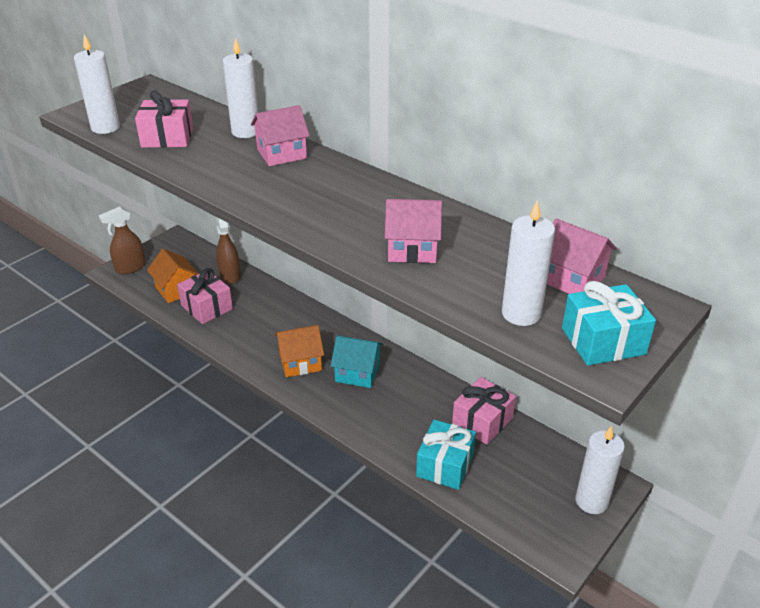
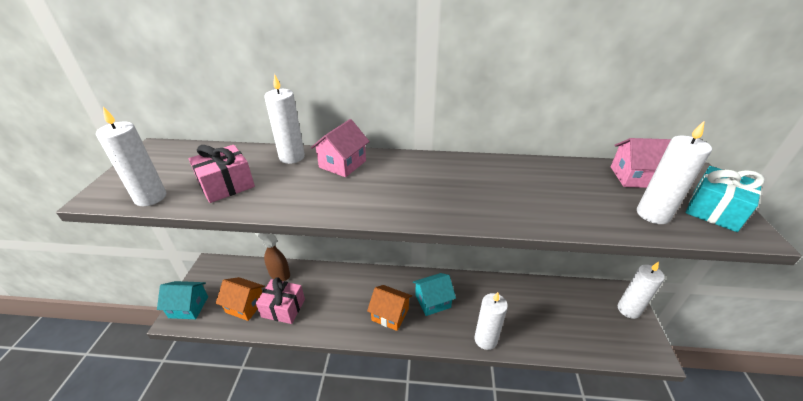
camera: 35 degrees left, 0 degrees up
(130, 268) = (188, 307): brown spray bottle -> turquoise house
(300, 362) = (390, 314): orange house -> orange house turned 75 degrees clockwise
(374, 433) = (485, 339): none -> white candle
(412, 249) = (528, 199): pink house -> none
(445, 465) = (543, 336): turquoise gift -> none
(482, 421) = (530, 293): pink gift -> none

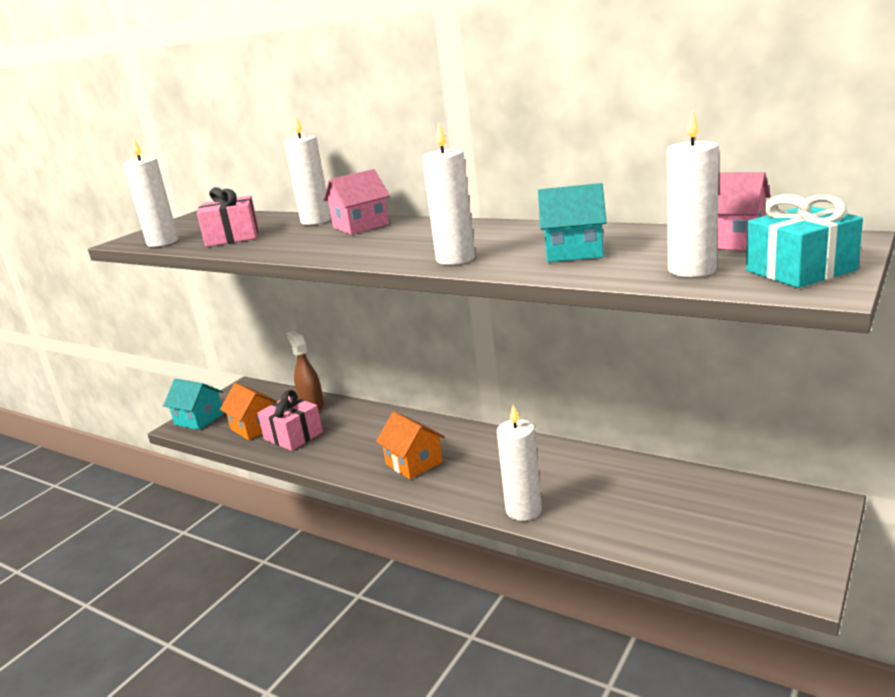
camera: 30 degrees right, 15 degrees down
(432, 301) = (482, 460): turquoise house -> turquoise house (573, 251)
(628, 310) = (805, 524): white candle -> white candle (455, 259)

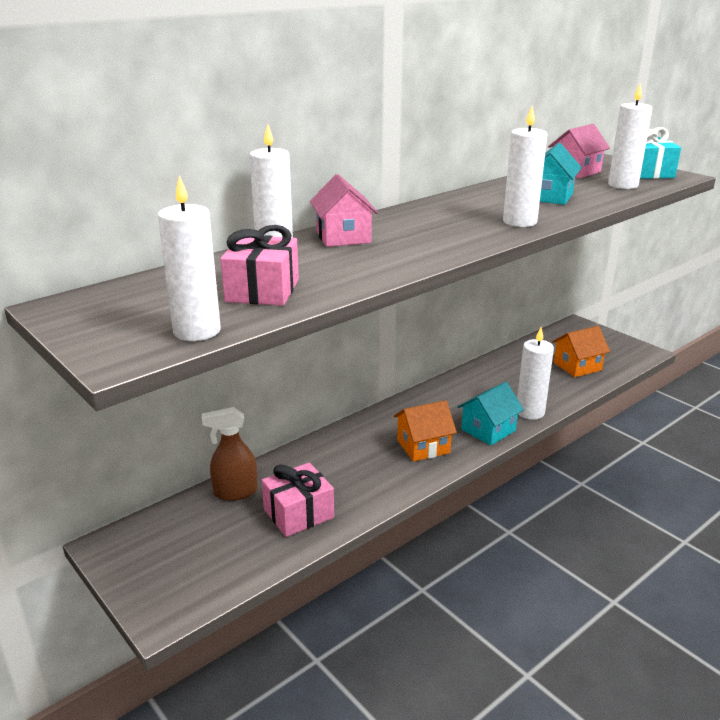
camera: 75 degrees left, 5 degrees up
(199, 419) = (161, 595): turquoise house -> turquoise house (488, 430)
(255, 427) = (244, 542): orange house -> orange house (577, 366)

